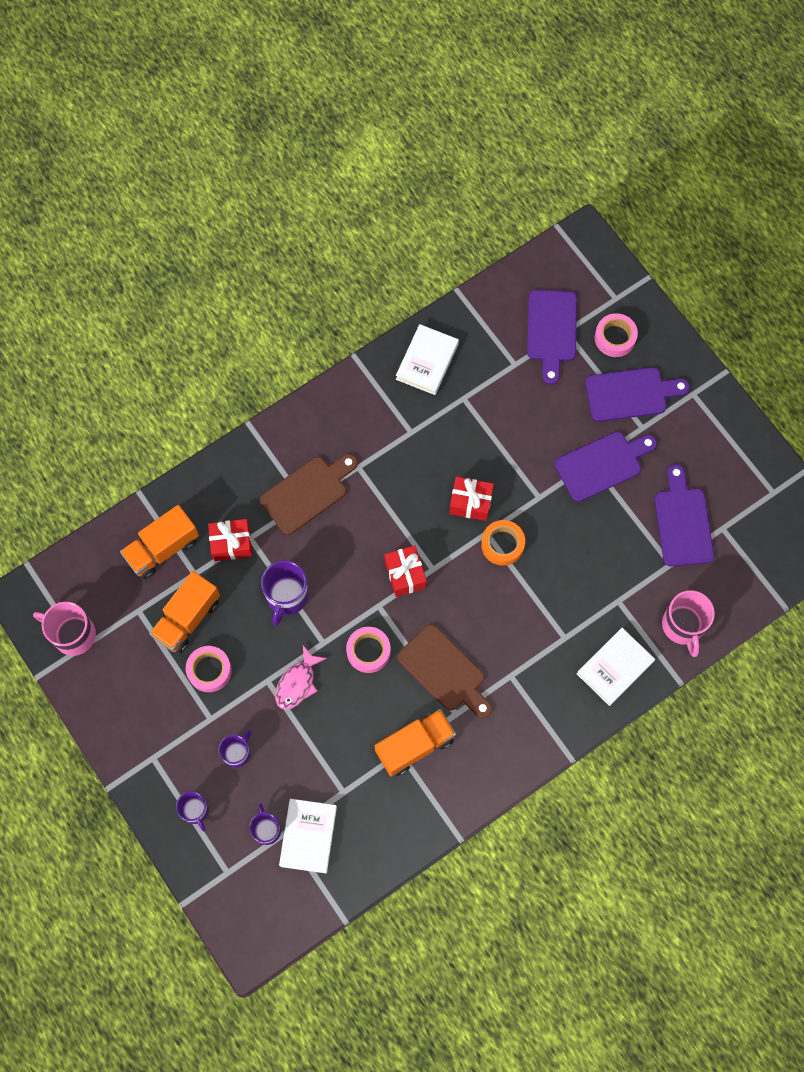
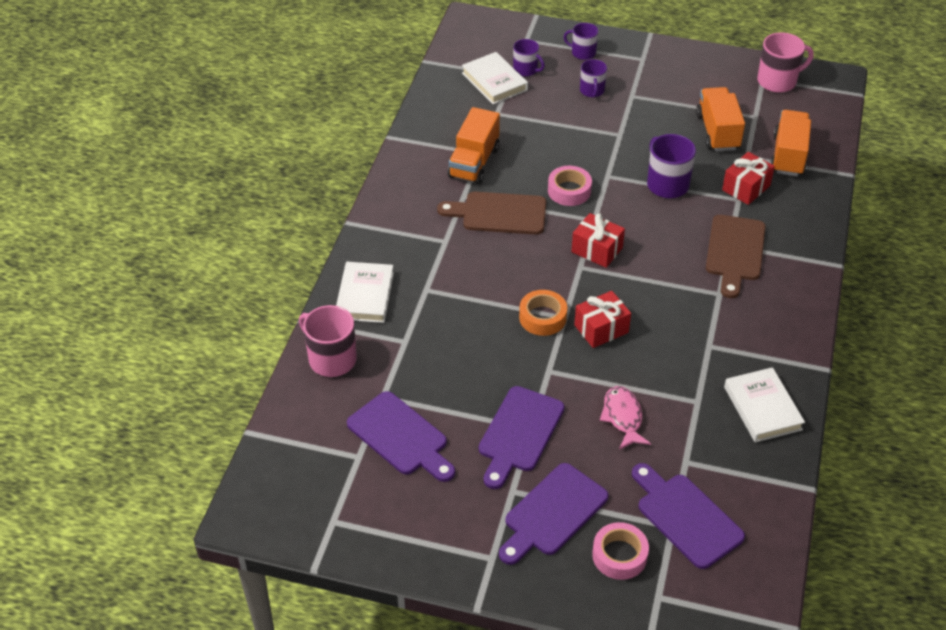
camera: 140 degrees right, 25 degrees down
(209, 670) = (665, 116): pink tape -> none
(297, 683) = (597, 145): pink fish -> pink fish (623, 417)

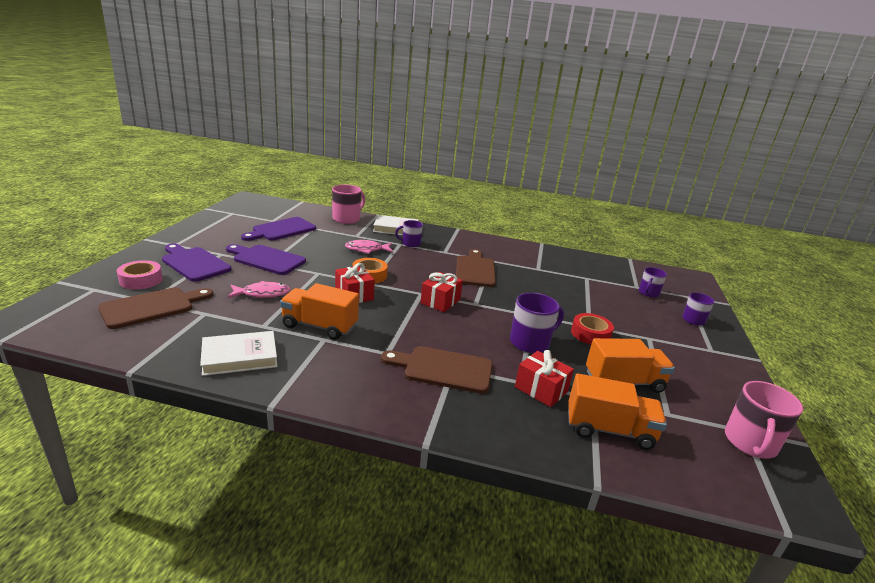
camera: 85 degrees right, 20 degrees down
(457, 326) = (366, 249): none -> pink fish
(474, 162) = (527, 266): orange truck -> orange truck (319, 326)
(494, 82) = (624, 280): white book -> none
(569, 191) = (507, 297): pink tape -> none
(592, 91) = (642, 319): purple mug -> purple mug (410, 243)
(636, 137) = (590, 334): none -> red tape
(686, 517) = (152, 307): purple cutting board -> brown cutting board
(778, 81) = (750, 443): pink mug -> pink mug turned 45 degrees clockwise

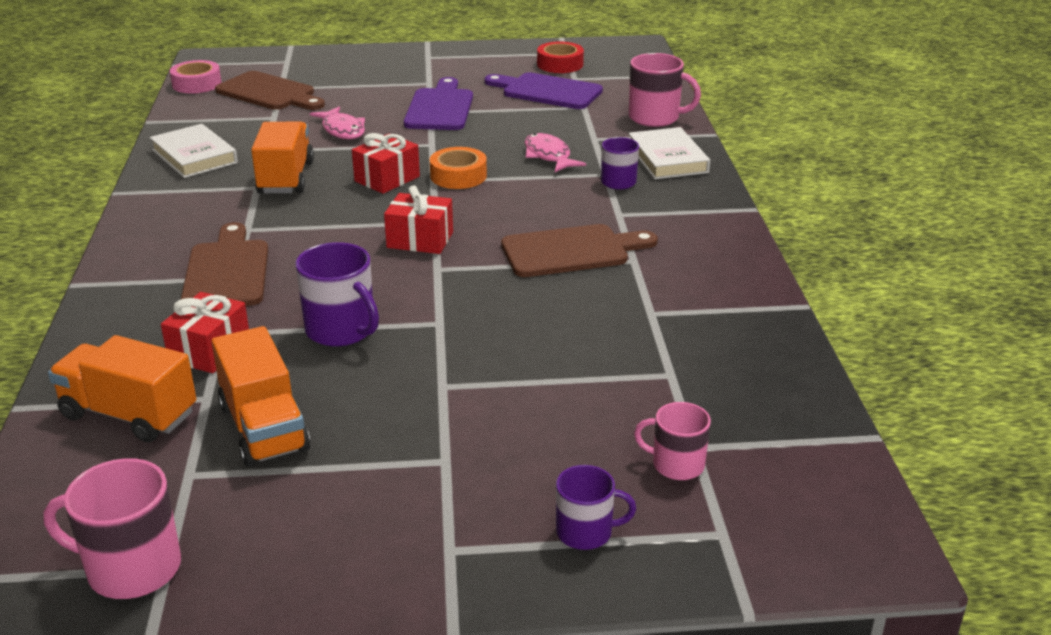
camera: 75 degrees right, 5 degrees up
(141, 280) = (323, 71): pink tape -> pink tape (197, 84)
(194, 263) = (388, 79): purple cutting board -> none
(590, 334) = (411, 388): red tape -> red tape (560, 64)
(609, 430) = (129, 414): orange truck -> orange truck turned 120 degrees clockwise
(648, 293) = (676, 464): purple mug -> pink mug

